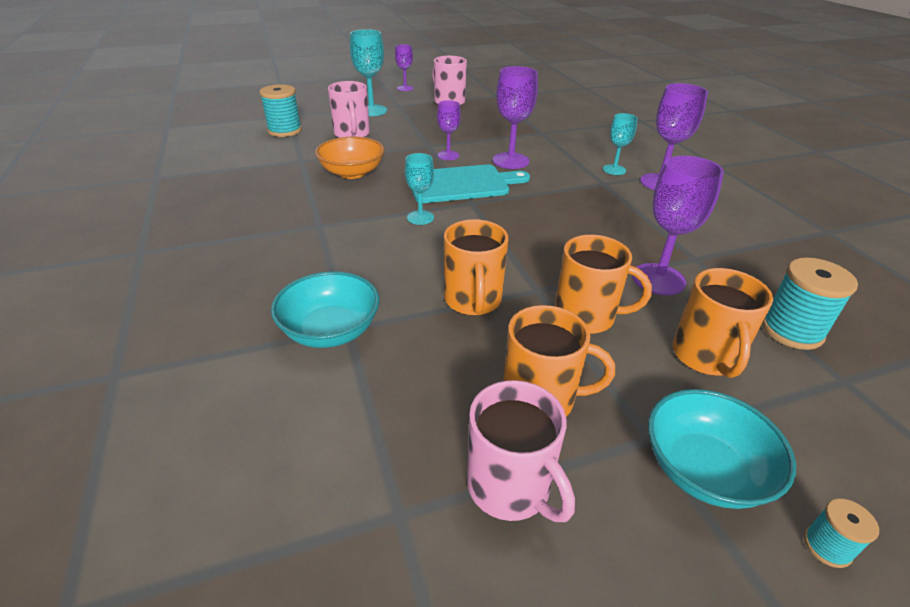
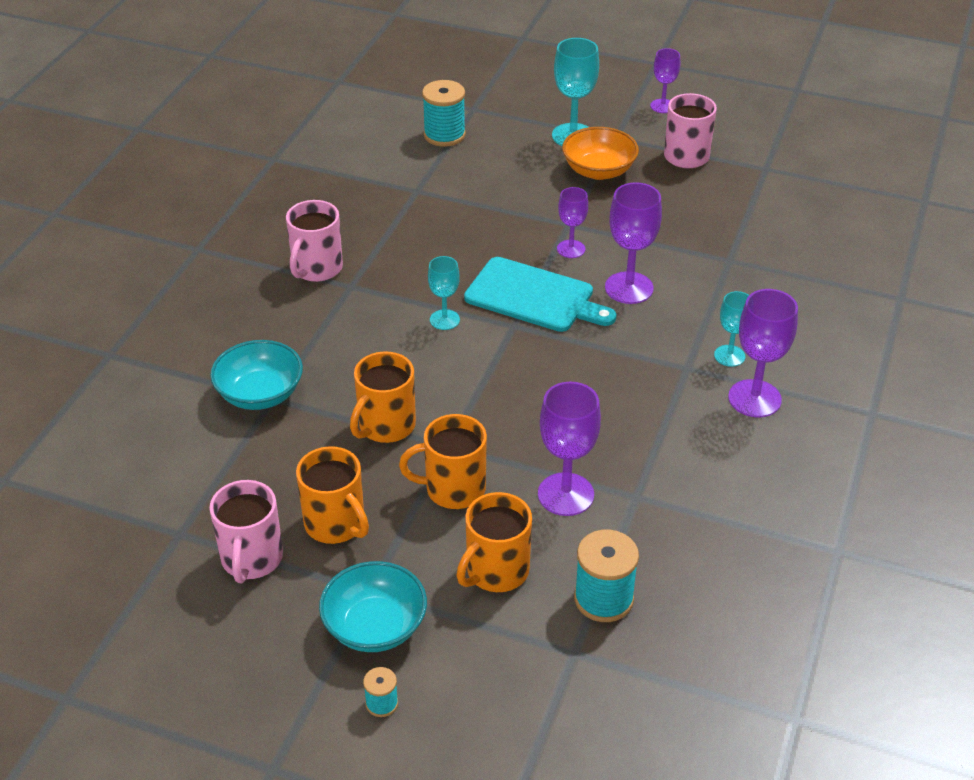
camera: 40 degrees right, 5 degrees up
(352, 134) = (507, 170): pink mug -> pink mug (316, 269)
(352, 173) = (446, 231): orange bowl -> orange bowl (598, 171)
(586, 317) = (453, 489): orange mug -> orange mug turned 120 degrees clockwise

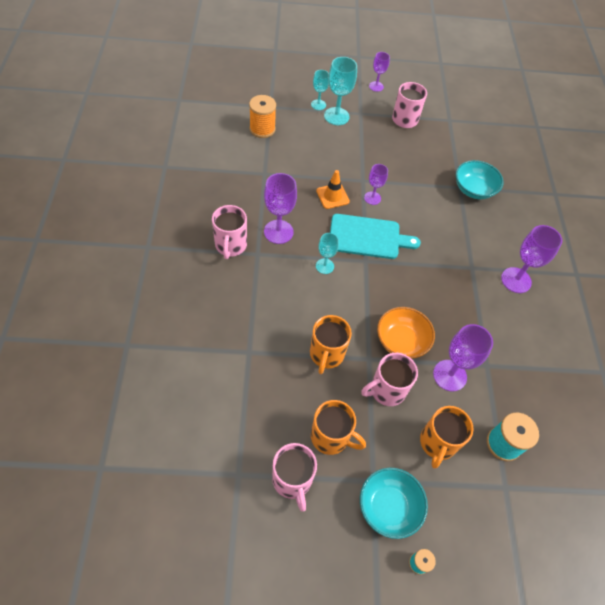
camera: 25 degrees left, 15 degrees up
(260, 394) = (239, 351): turquoise bowl -> turquoise bowl (473, 189)
(444, 135) = (262, 129): turquoise spool -> orange spool
(453, 489) = (386, 390): orange mug -> pink mug
(507, 236) = (332, 196): none -> orange traffic cone
(598, 171) = (362, 138): orange bowl -> orange bowl (401, 341)
(629, 288) = (416, 219): purple goblet -> purple goblet (278, 232)
(729, 356) = (490, 254): turquoise goblet -> turquoise goblet (318, 105)

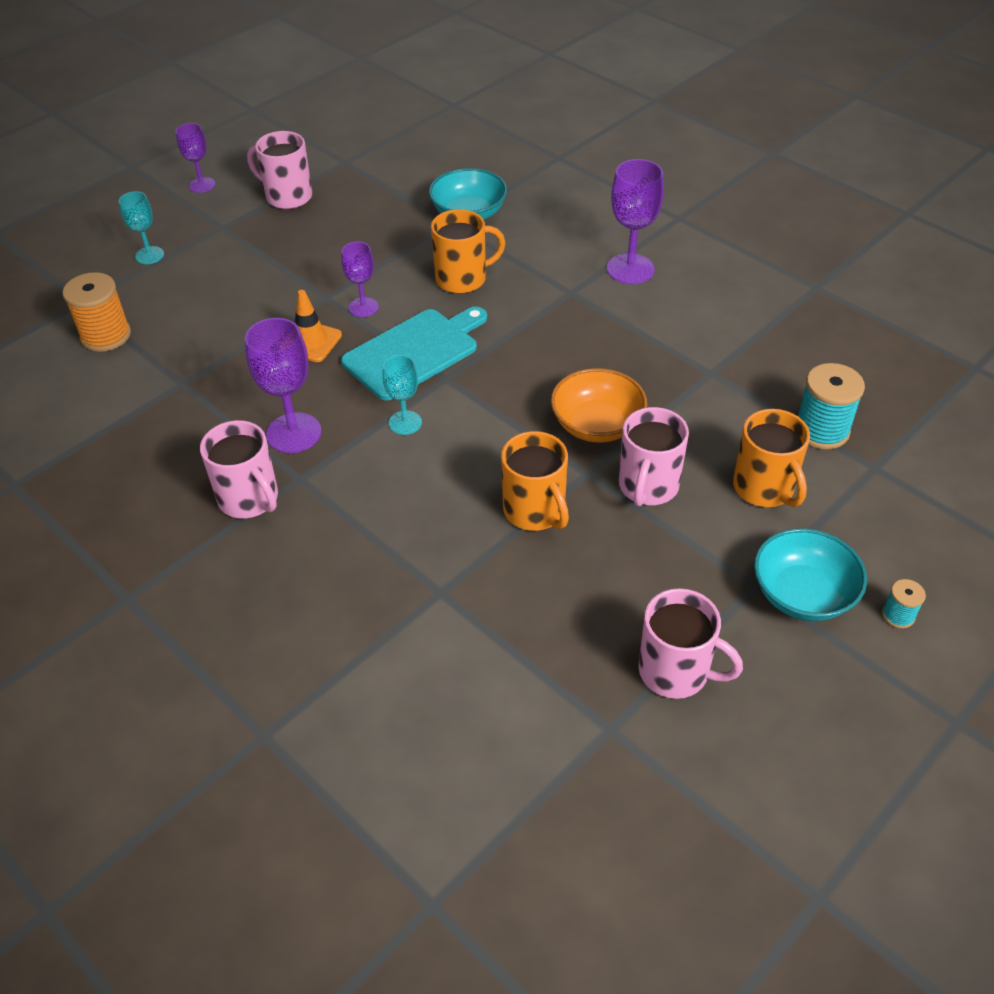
camera: 40 degrees left, 10 degrees down
(331, 437) = (655, 588): orange mug -> orange mug (463, 279)
(336, 116) = (193, 251): turquoise goblet -> none
(449, 375) = (689, 414): purple goblet -> none

